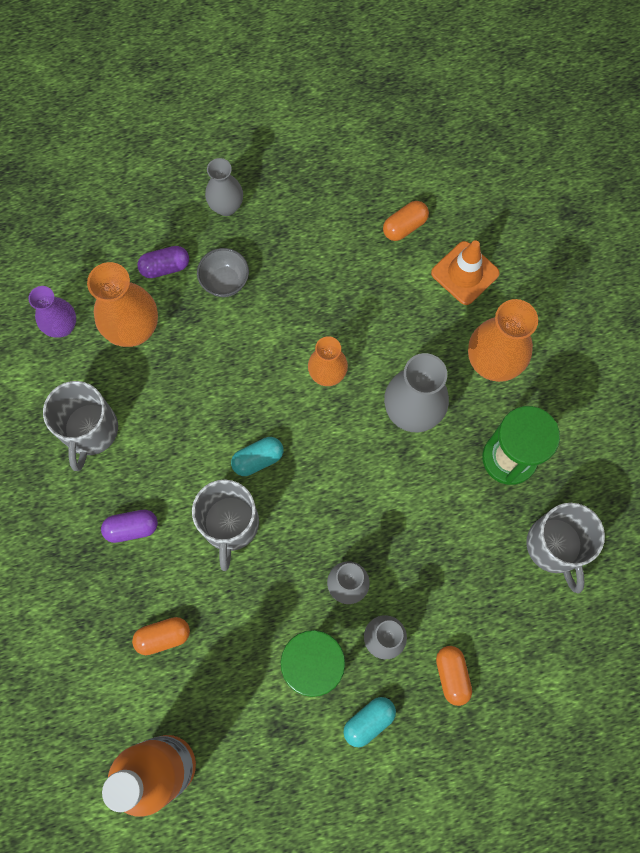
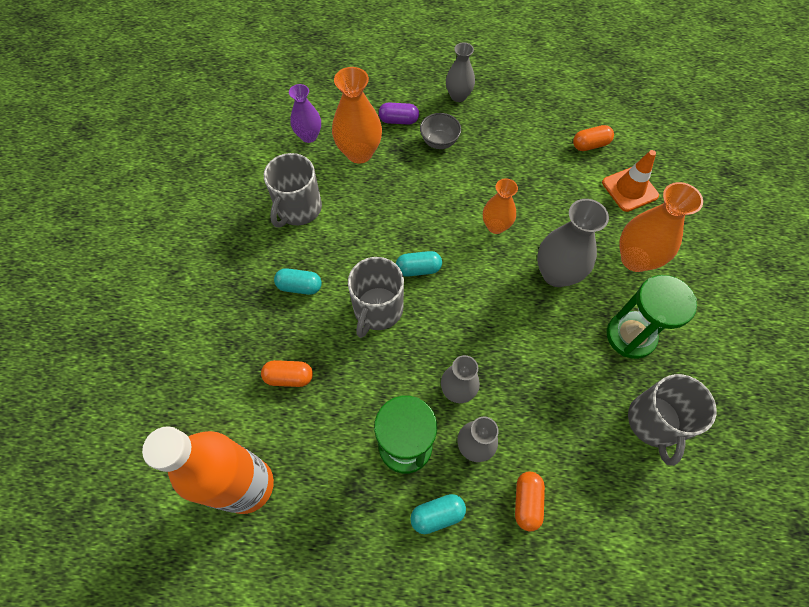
camera: 20 degrees right, 10 degrees down
(132, 528) = (299, 286): purple capsule -> turquoise capsule

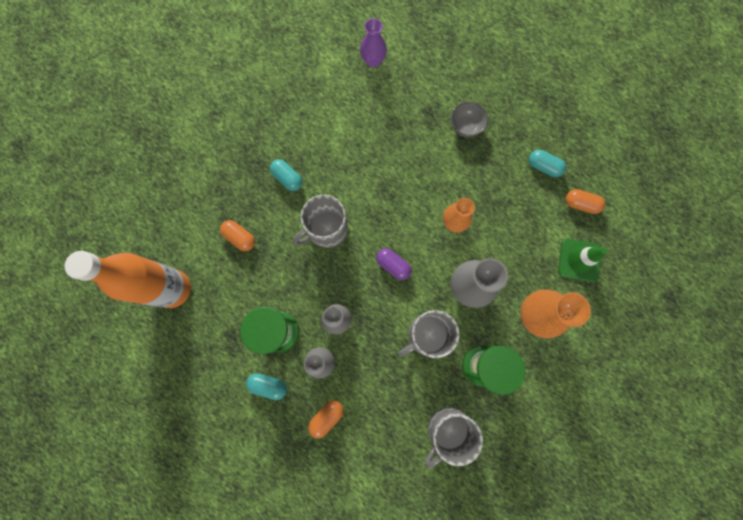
camera: 35 degrees right, 15 degrees up
(298, 209) = (325, 117): grey mug -> grey mug (427, 335)
(359, 153) = (399, 98): orange vase -> none
(398, 120) = (449, 88): purple capsule -> purple capsule (393, 265)
(418, 269) = (375, 218): turquoise capsule -> turquoise capsule (543, 166)
(458, 96) = (511, 95): grey vase -> none
(629, 189) = (579, 260): orange traffic cone -> green traffic cone

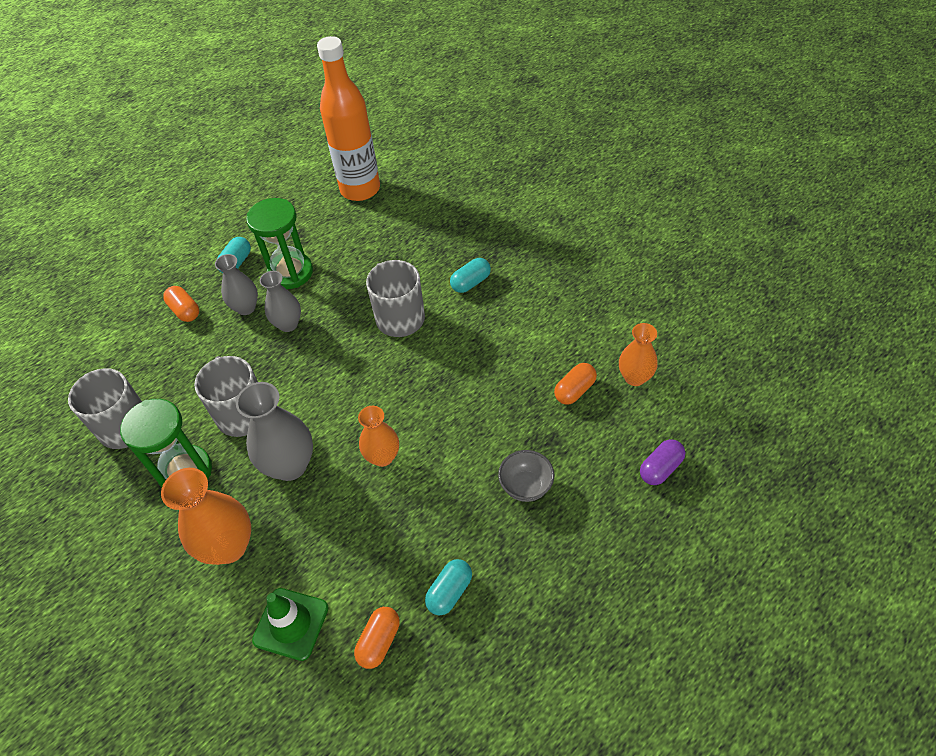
camera: 100 degrees right, 25 degrees down
(240, 237) = (405, 240): orange capsule -> orange capsule (574, 390)
(373, 60) = (634, 377): purple vase -> orange vase
(393, 265) = (339, 383): purple capsule -> purple capsule (660, 468)

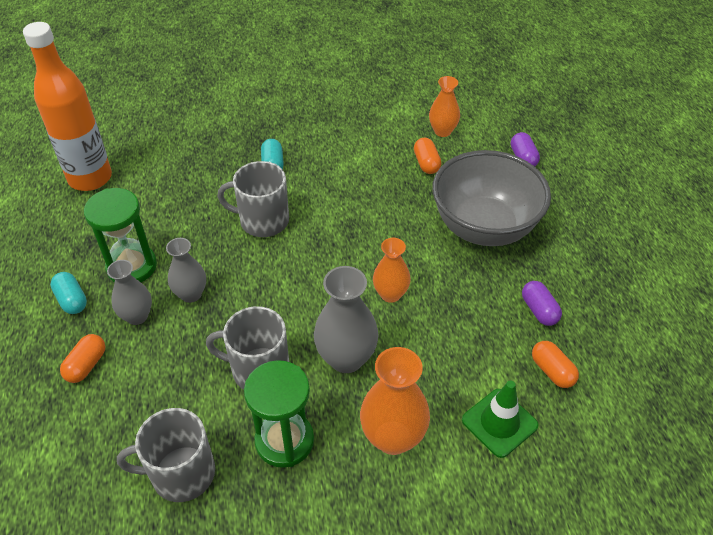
camera: 60 degrees left, 5 degrees down
(185, 311) = (86, 365): orange capsule -> orange capsule turned 60 degrees counterclockwise
(449, 592) = (539, 310): turquoise capsule -> purple capsule
(526, 486) = (484, 227): grey bowl -> grey bowl, size x2.42

